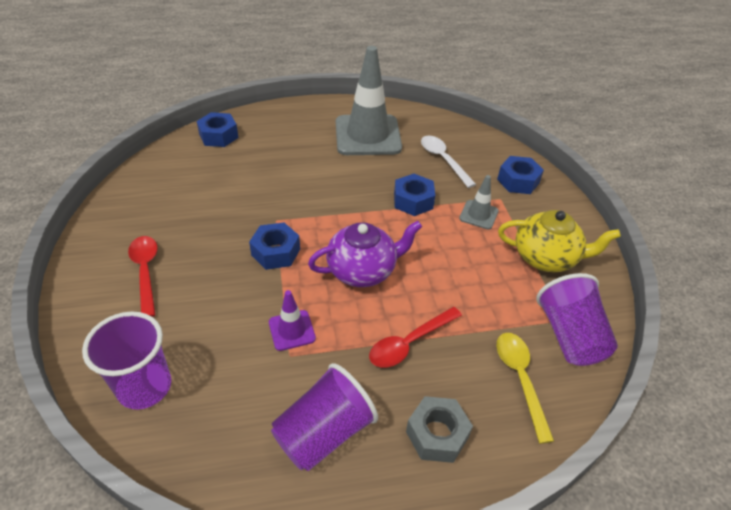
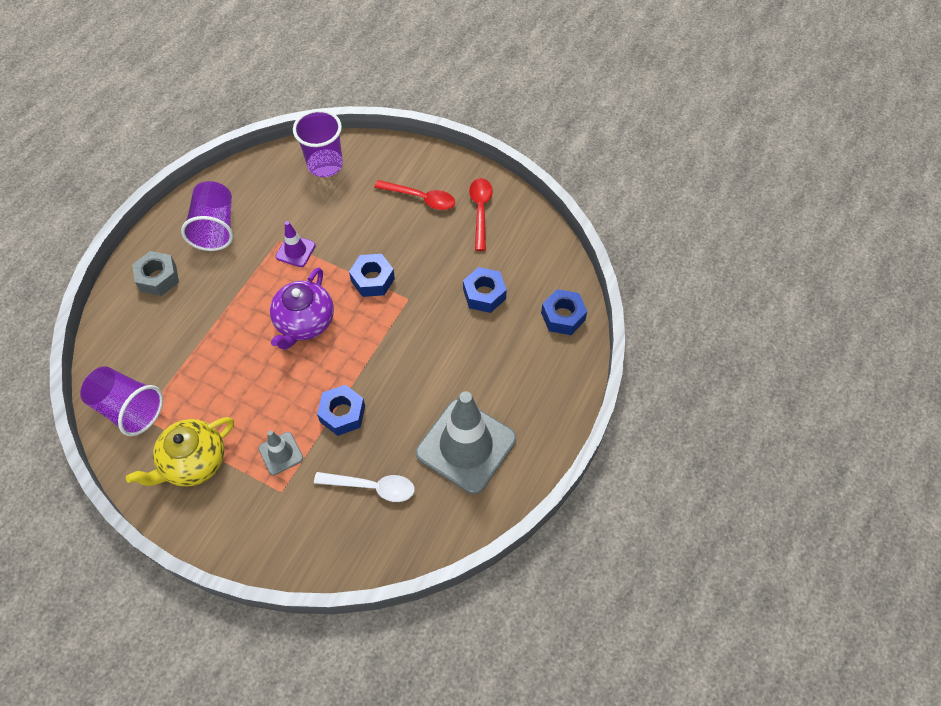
camera: 130 degrees right, 15 degrees up
(409, 343) = (223, 307): red spoon -> red spoon (480, 211)
(518, 181) = (286, 531): blue nut -> blue nut (484, 294)
(520, 379) = (138, 349): yellow spoon -> none

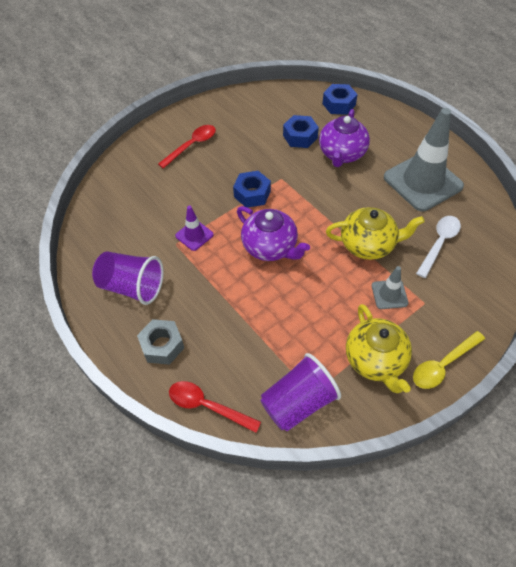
camera: 65 degrees left, 5 degrees down
(206, 528) = (443, 365): none -> yellow spoon
(325, 165) = (117, 193): purple cup -> none
(342, 414) = (368, 245): blue nut -> yellow teapot
(475, 346) = (342, 154): none -> purple teapot
(480, 211) = (225, 117): red spoon -> red spoon (207, 406)

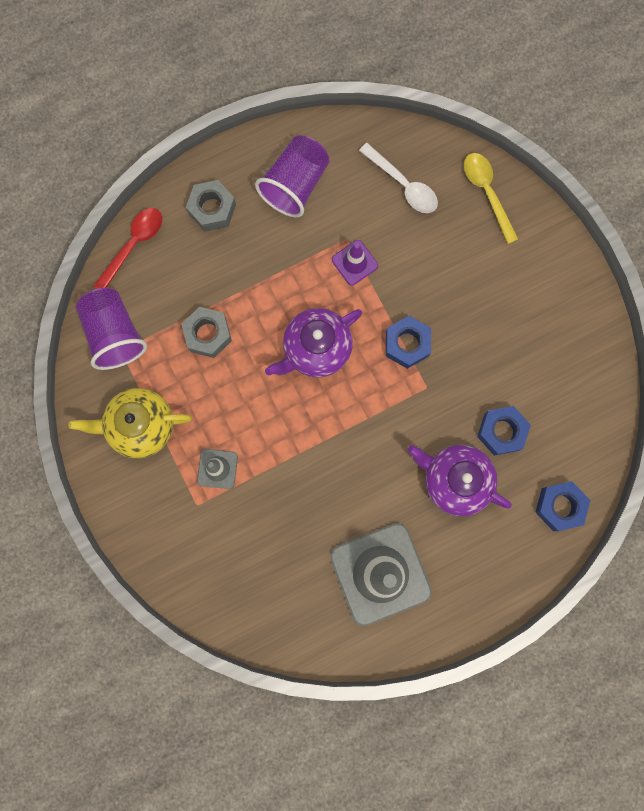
camera: 100 degrees right, 25 degrees up
(192, 145) = (513, 281): red spoon -> none
(278, 325) = (208, 334): none -> grey nut
(368, 245) = (293, 467): yellow teapot -> none
(439, 243) = (275, 555): white spoon -> white spoon (403, 185)
(443, 365) = (117, 496): yellow spoon -> yellow spoon (487, 193)

